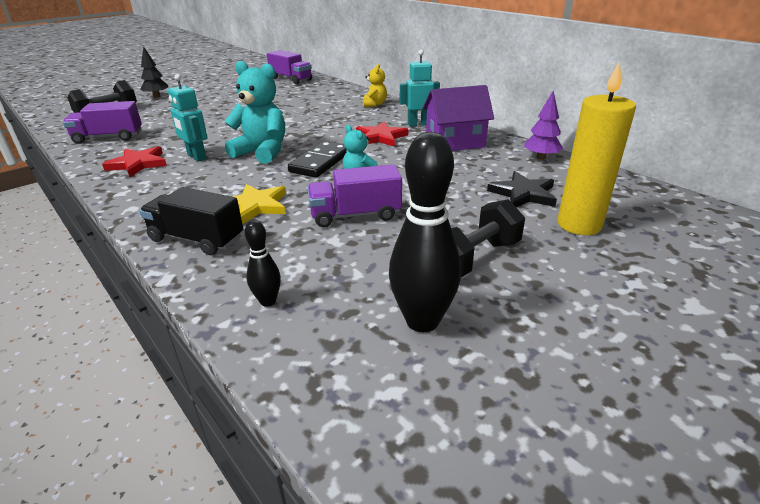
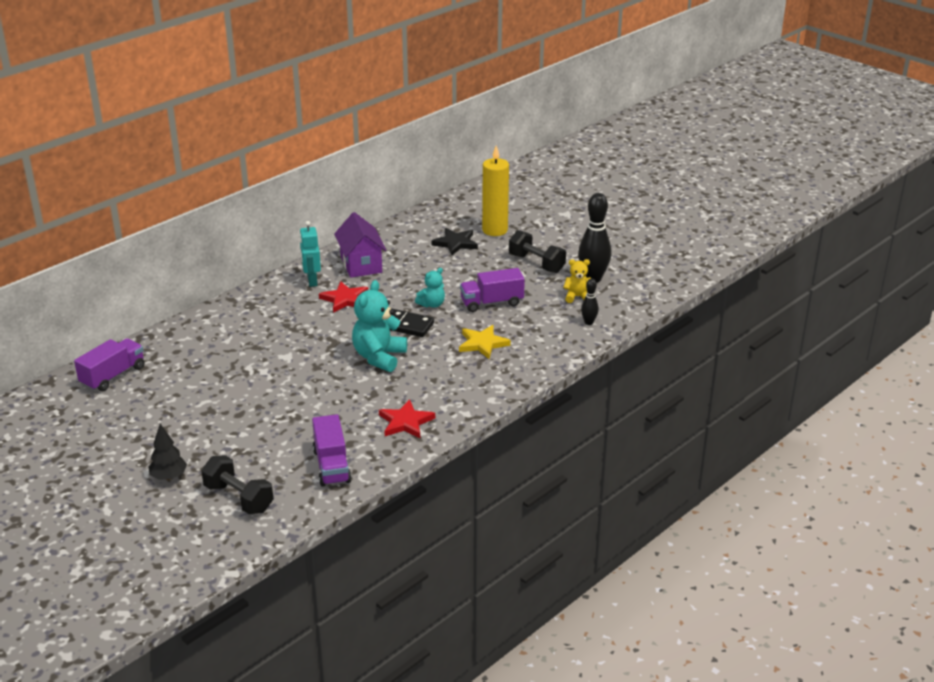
camera: 95 degrees left, 0 degrees up
(196, 157) = (389, 392): turquoise robot -> none
(196, 239) = (531, 359): black truck -> none
(355, 215) = (491, 303): purple truck -> purple truck turned 90 degrees clockwise
(374, 104) = (245, 307): yellow teddy bear -> yellow teddy bear (577, 297)
(541, 157) = (394, 231): purple tree -> none

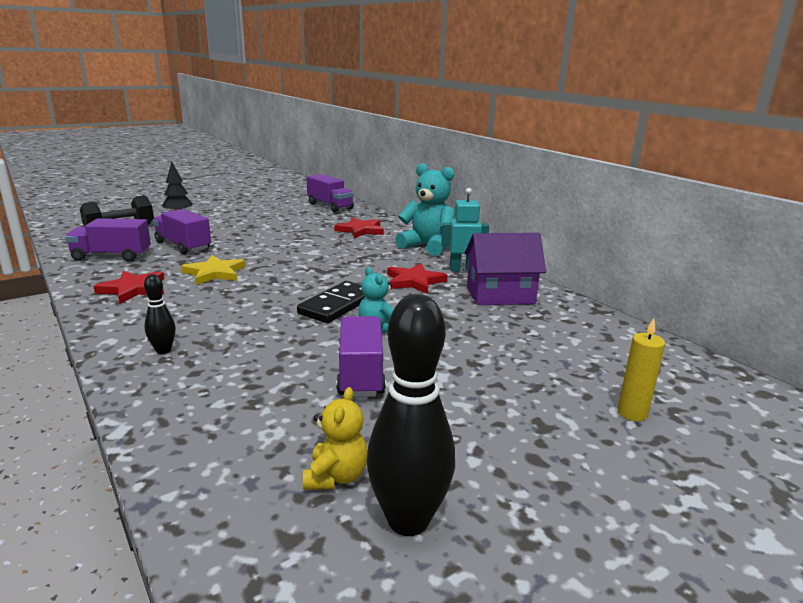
camera: 100 degrees right, 10 degrees down
(211, 341) = (360, 230): none -> red star
(289, 433) = (183, 246): none -> purple truck
(379, 357) = (274, 288): turquoise teddy bear -> turquoise teddy bear (427, 246)
(455, 243) = (570, 366): black star -> none
(482, 344) = (248, 351): yellow star -> yellow star (215, 273)
(495, 230) = (632, 413): yellow candle -> yellow candle, size x0.54
(536, 263) = (491, 444): black dumbbell -> none
(589, 322) = (228, 472): black bowling pin -> black bowling pin (163, 350)

